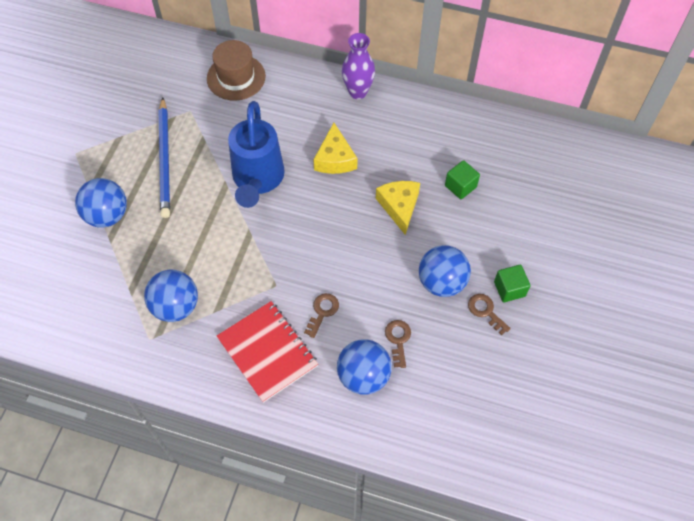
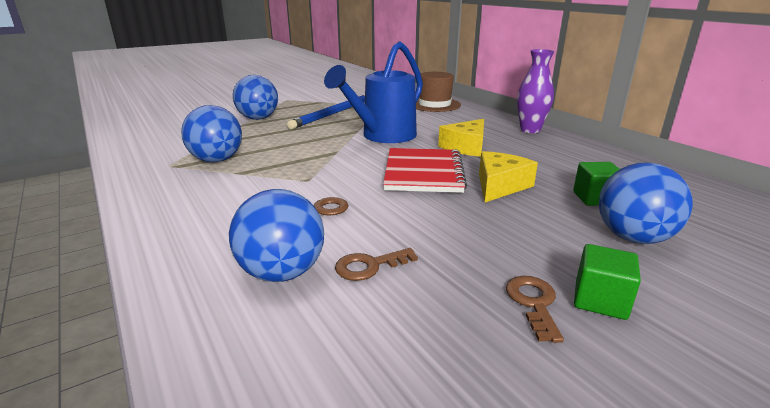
camera: 40 degrees right, 35 degrees down
(267, 352) = (228, 209): red notebook -> red notebook (423, 172)
(398, 340) = (369, 266): brown key -> brown key turned 150 degrees counterclockwise
(441, 282) = (491, 249): blue ball -> blue ball (633, 238)

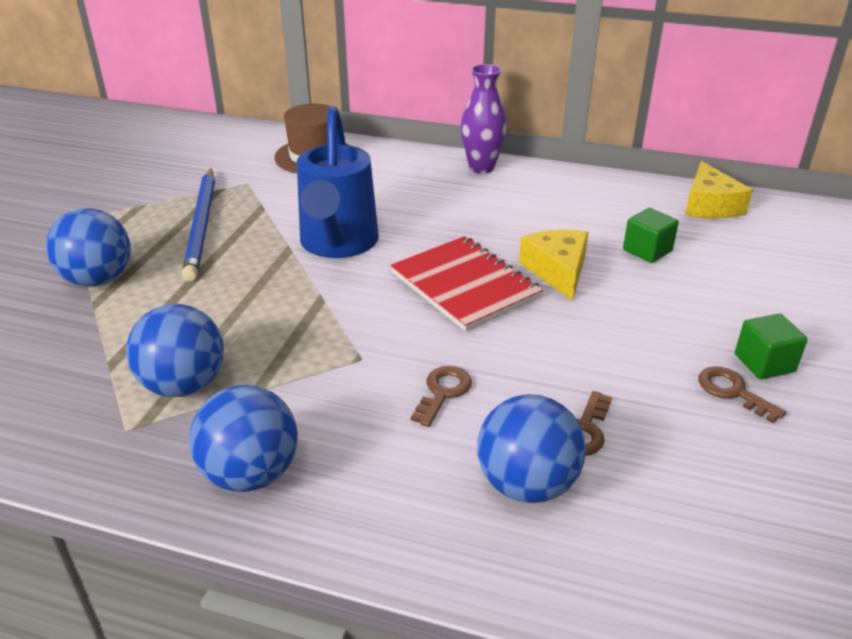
camera: 40 degrees left, 10 degrees up
(466, 147) = (454, 224): yellow cheese -> yellow cheese (709, 205)
(633, 238) = (718, 285): blue ball -> blue ball (251, 474)

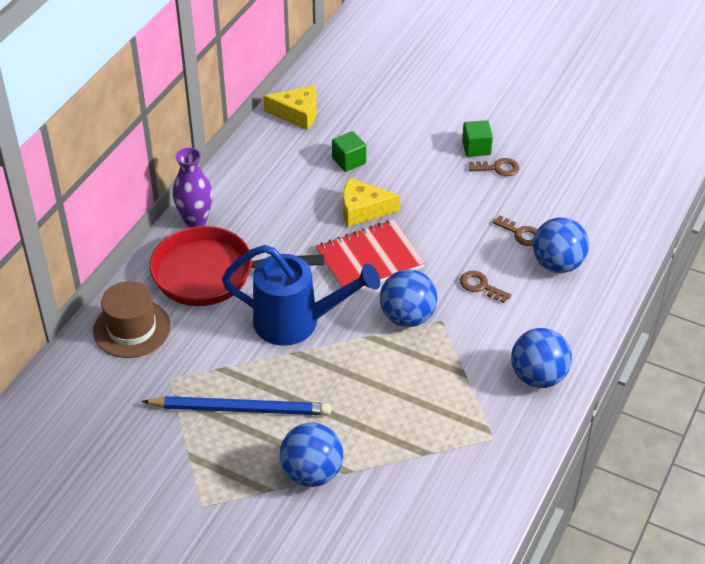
camera: 80 degrees left, 10 degrees up
(184, 385) = (454, 411): blue ball -> blue ball (407, 317)
(403, 185) = (211, 274): none -> red pan
(732, 392) = (498, 168): brown key -> brown key turned 150 degrees counterclockwise

